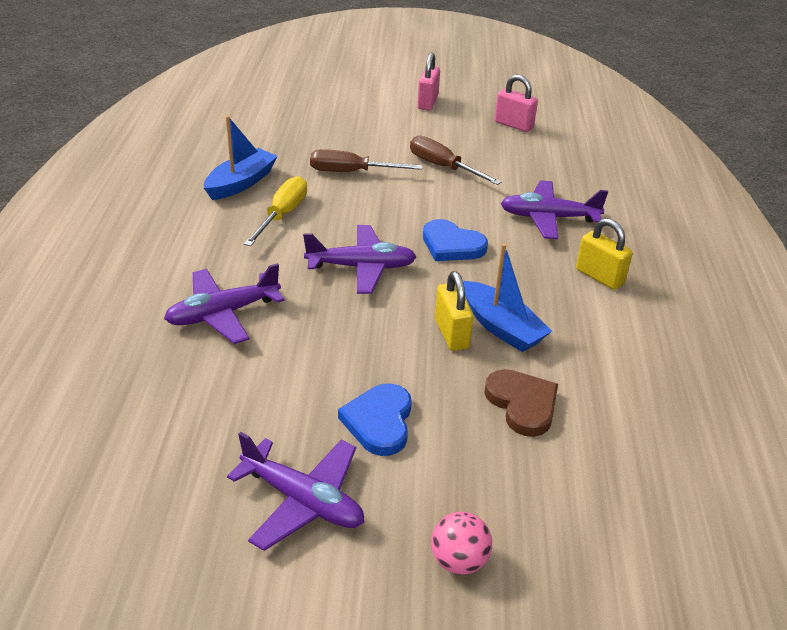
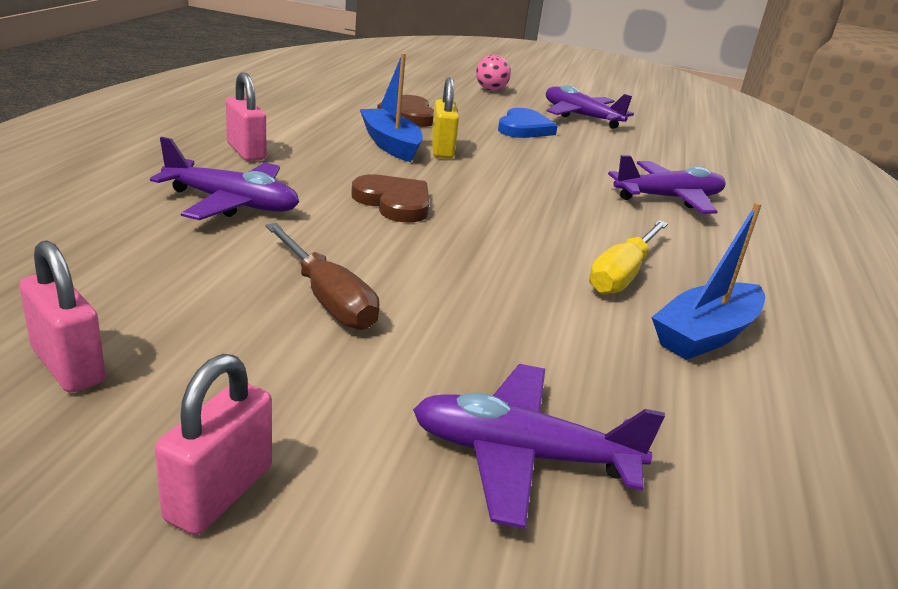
camera: 170 degrees left, 10 degrees down
(351, 172) = (504, 319): brown screwdriver -> none
(361, 267) = (517, 204): purple plane -> purple plane (522, 456)
(452, 245) = (394, 202): blue heart -> brown heart
(599, 277) = (246, 151): yellow padlock -> pink padlock

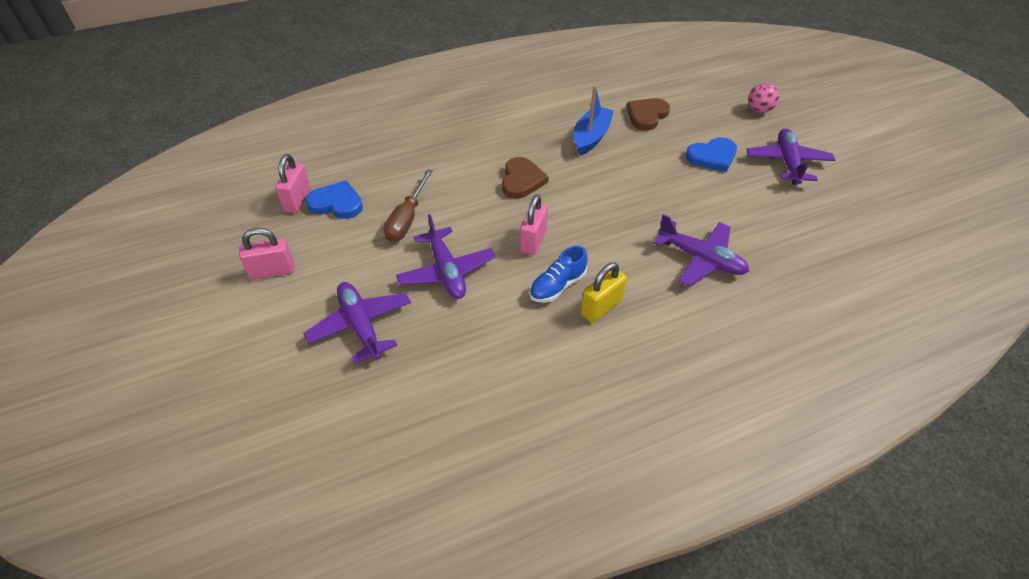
camera: 55 degrees right, 20 degrees up
(165, 334) = (337, 203): none -> blue heart
(232, 203) = (449, 147): purple plane -> purple plane (446, 271)
(246, 151) = (505, 113): pink padlock -> pink padlock (533, 241)
(442, 150) = (616, 153): yellow padlock -> yellow padlock (601, 307)
(623, 274) = (557, 286): yellow screwdriver -> blue shoe
(705, 335) = (530, 340): blue boat -> none

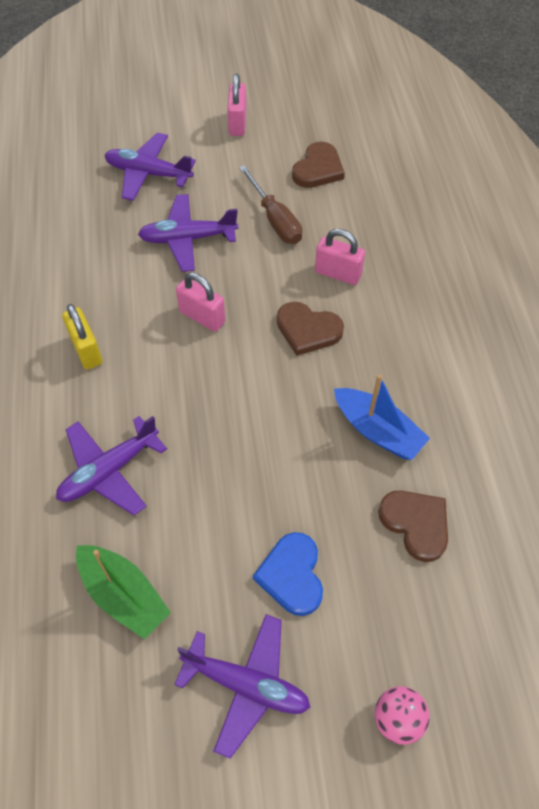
camera: 105 degrees right, 10 degrees up
(298, 200) = (332, 142): pink padlock -> pink padlock (338, 273)
(337, 203) = (318, 169): blue heart -> brown heart
(361, 326) = (148, 173): purple plane -> purple plane turned 150 degrees counterclockwise
(407, 219) = (275, 219): brown screwdriver -> brown screwdriver turned 150 degrees counterclockwise
(557, 286) = (130, 321): blue shoe -> none
(780, 226) = (123, 595): none -> green boat

